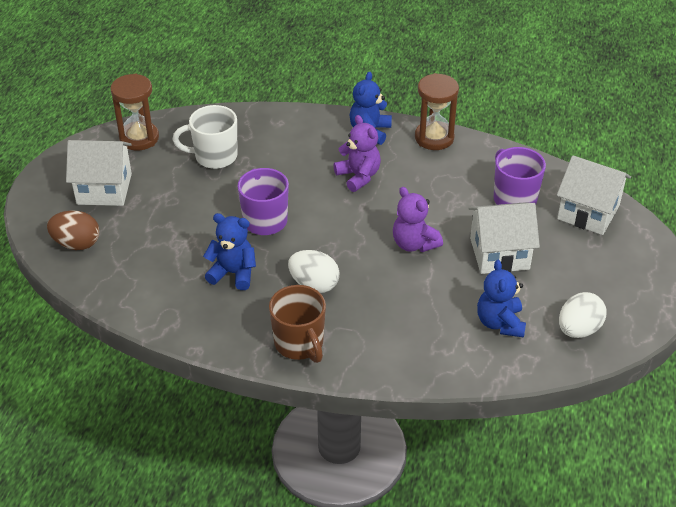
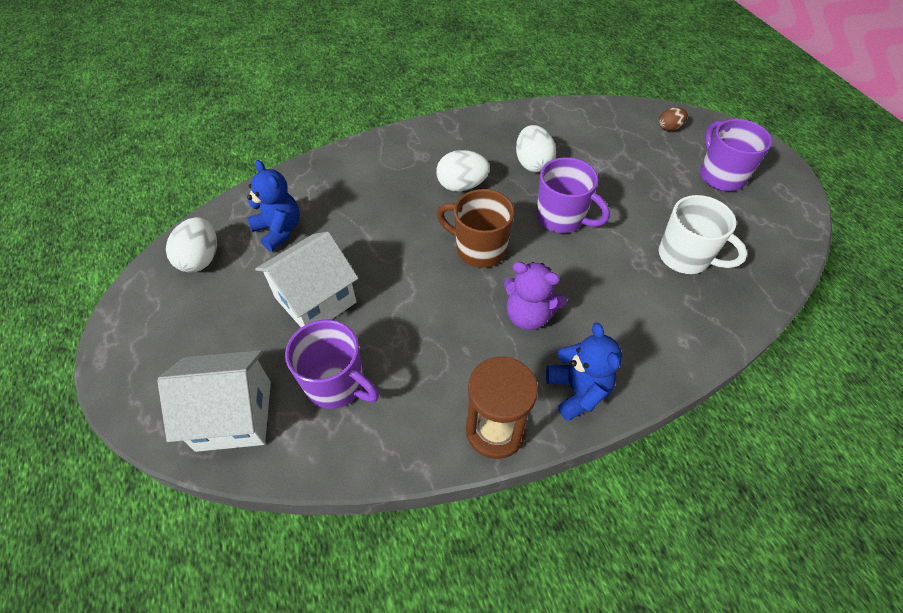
camera: 145 degrees right, 10 degrees up
(77, 244) = (669, 128): brown egg -> brown egg, size x0.60
(104, 189) = (720, 176): white house -> purple mug
(139, 138) = (774, 238): brown hourglass -> none
(214, 156) = (685, 257): white mug -> white mug turned 75 degrees clockwise
(233, 273) = (532, 163): blue teddy bear -> white egg
(299, 344) = (430, 141): brown mug -> brown mug (479, 249)
(414, 244) = (407, 266): purple teddy bear -> none

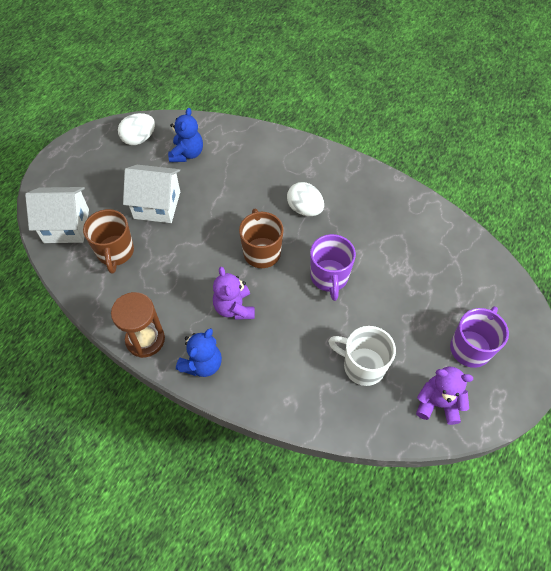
camera: 50 degrees right, 5 degrees up
(234, 415) = (66, 226): white house -> white house turned 45 degrees counterclockwise
(336, 384) = (115, 252): purple mug -> brown mug
(532, 163) = (364, 232): white egg -> none
(669, 128) = (491, 288): brown egg -> none
(685, 257) = (362, 366): white mug -> white mug turned 120 degrees clockwise
(765, 231) = (438, 403): none -> purple teddy bear

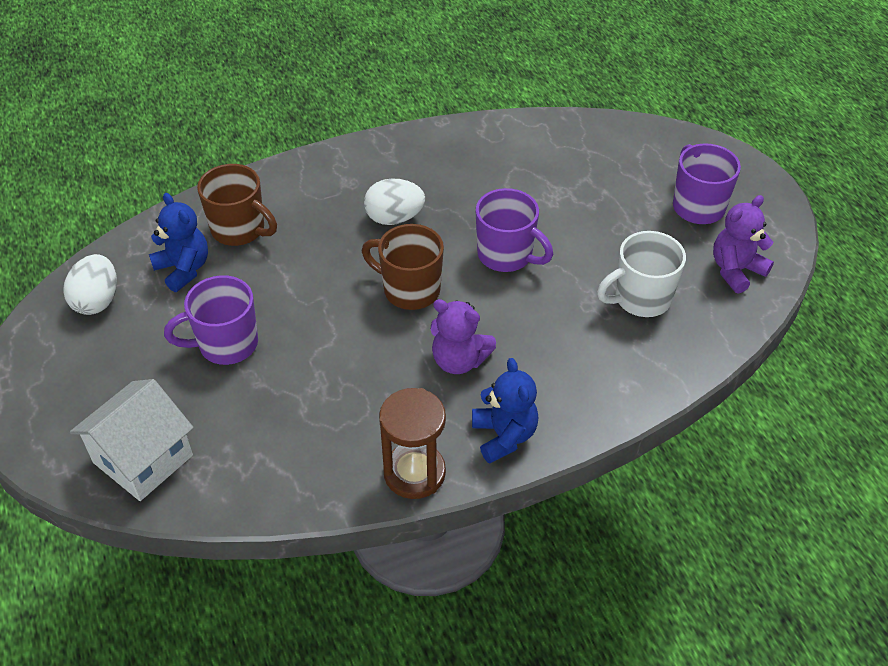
camera: 50 degrees left, 10 degrees down
(115, 252) = (250, 429): brown mug -> brown mug (239, 230)
(157, 205) = (226, 344): white house -> purple mug

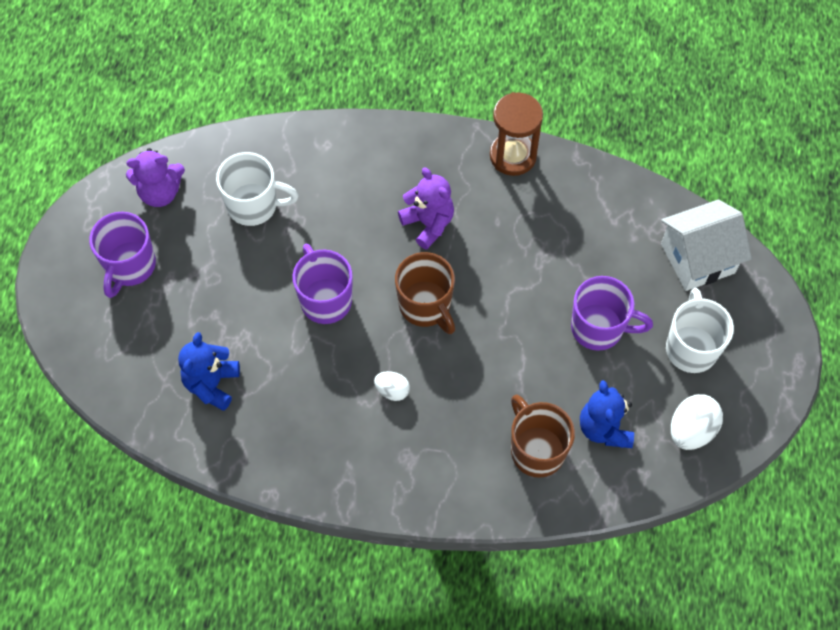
camera: 150 degrees left, 15 degrees up
(120, 368) = (691, 347): none -> white mug
(394, 218) = (392, 390): white egg -> white egg, size x0.60
(504, 436) = (435, 151): blue teddy bear -> blue teddy bear (212, 384)

